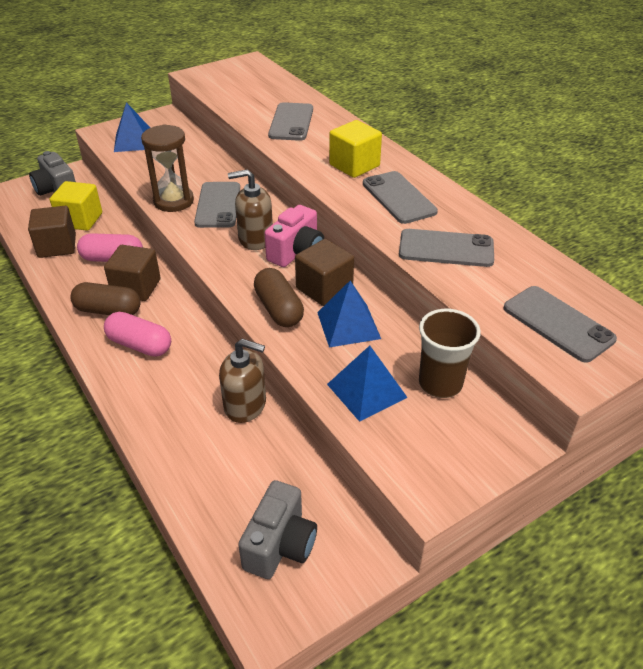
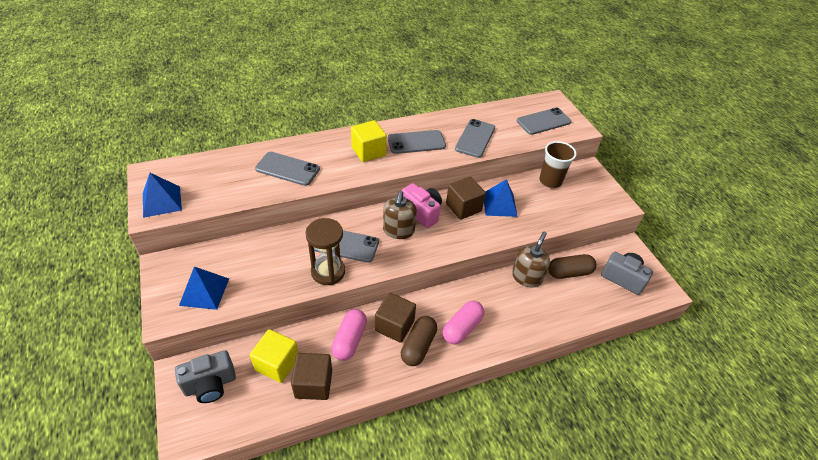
camera: 80 degrees left, 5 degrees up
(278, 309) = (479, 232): brown capsule -> brown capsule (569, 272)
(366, 390) = (553, 209): blue pyramid -> blue pyramid (161, 201)

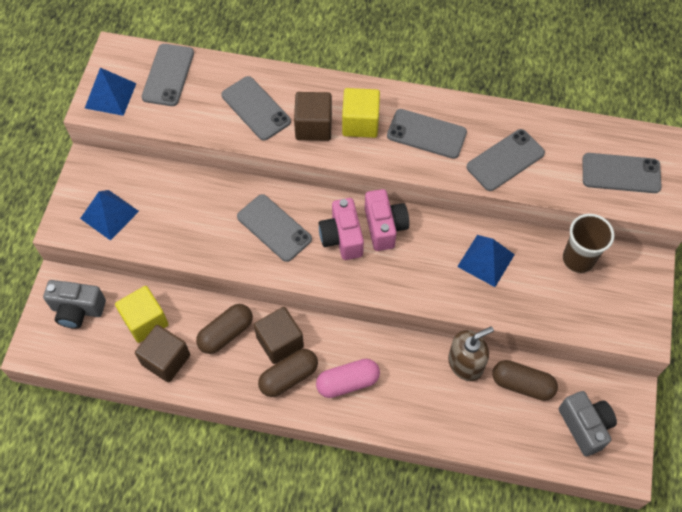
camera: 35 degrees right, 15 degrees up
(204, 172) = (168, 75): none -> grey phone
(328, 272) = (236, 251): brown hourglass -> none
(349, 340) = (226, 333): pink capsule -> brown capsule
(398, 230) = (342, 238): brown soap dispenser -> pink camera
(463, 207) = (438, 243): brown cube -> brown cube (313, 126)

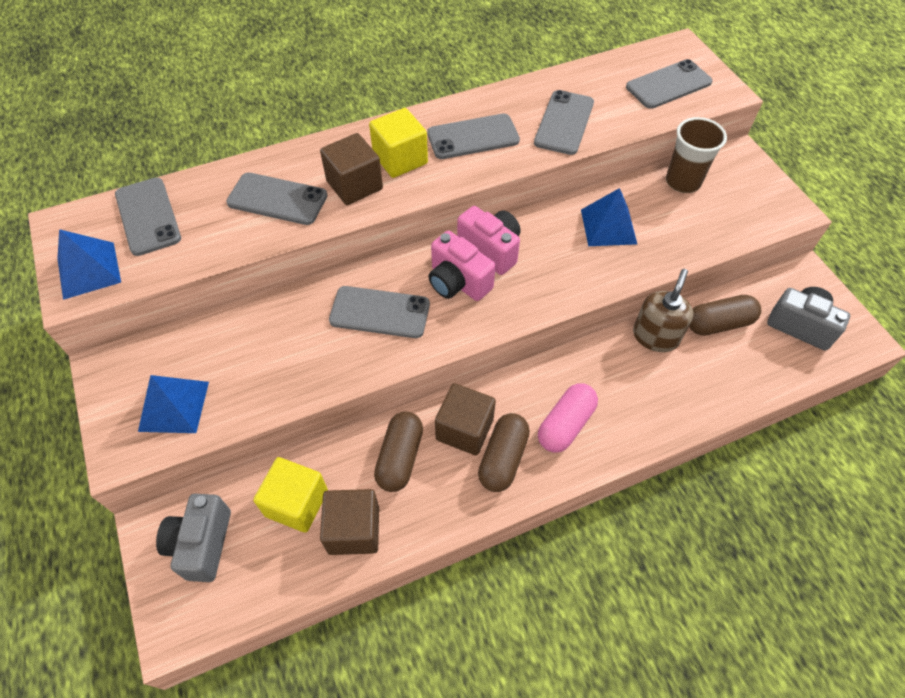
camera: 35 degrees left, 5 degrees down
(77, 310) = (202, 544): grey camera -> grey camera turned 120 degrees clockwise

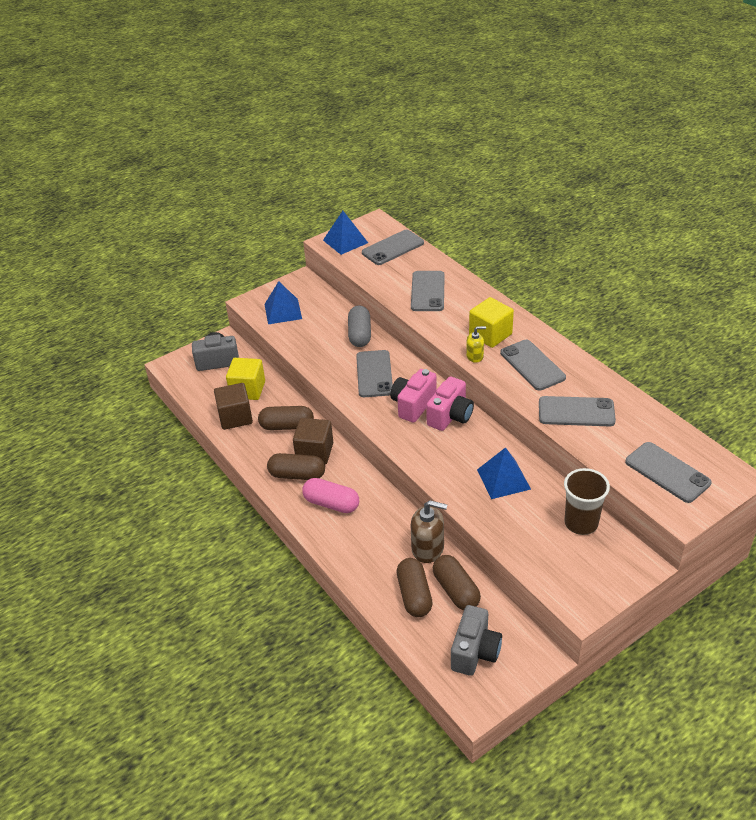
camera: 80 degrees right, 15 degrees down
(286, 313) = (360, 334): none -> grey capsule
(354, 185) = (455, 320): brown cube -> none
(436, 182) = (475, 356): none -> yellow soap dispenser
(723, 363) = (414, 595): none -> brown capsule

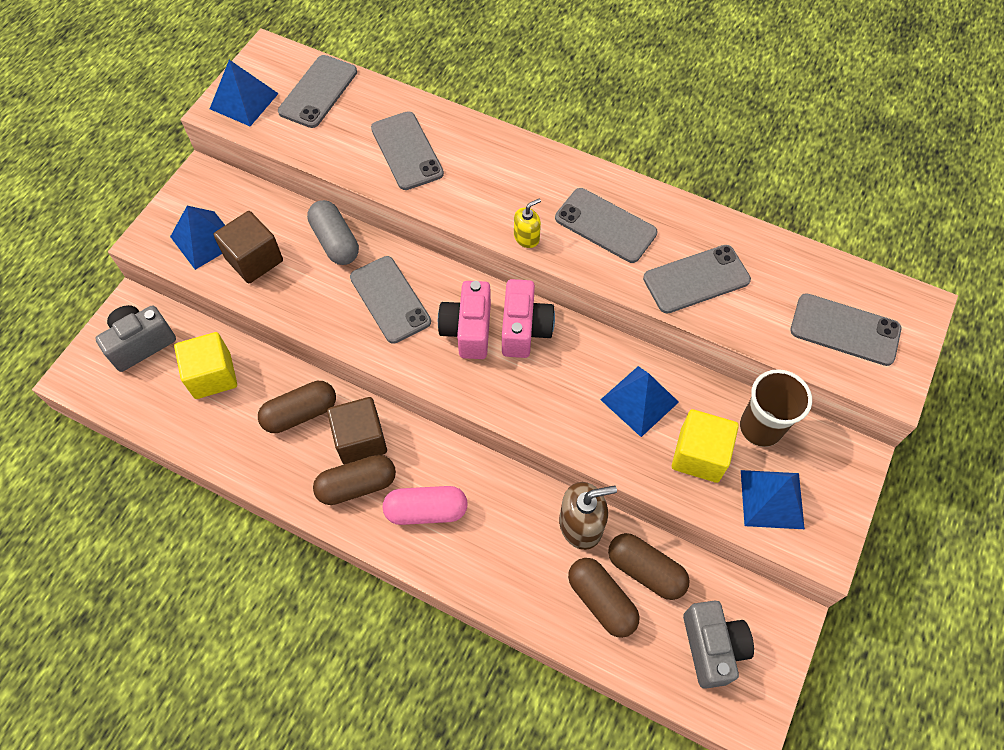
camera: 30 degrees left, 20 degrees up
(235, 417) = (220, 427): brown cube -> brown cube (254, 260)
(490, 334) = (527, 195): yellow cube -> yellow cube (699, 455)
(562, 565) = (771, 499): none -> blue pyramid

